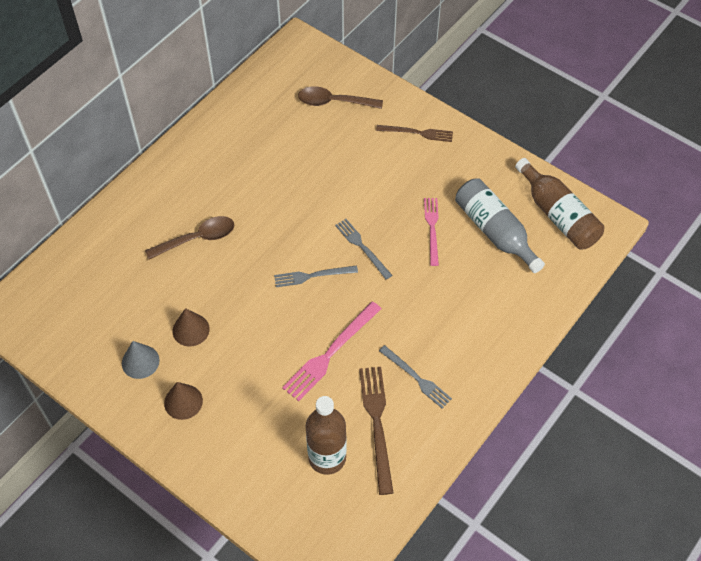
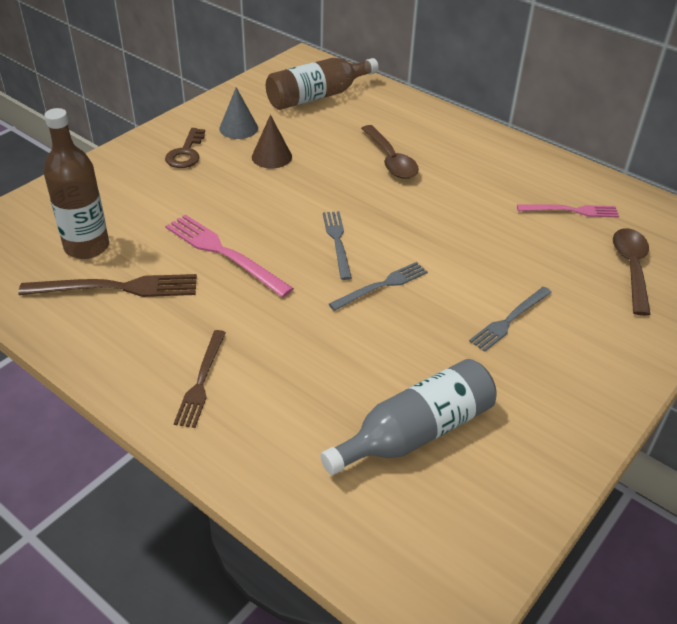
camera: 90 degrees right, 15 degrees down
(183, 401) = (186, 153): brown cone -> brown key
(416, 378) = (172, 326): grey fork -> grey fork (510, 320)
(417, 133) = (598, 352): brown fork -> brown fork (201, 381)
(432, 228) = (417, 357): pink fork -> pink fork (571, 211)
(558, 215) = (457, 528): brown bottle -> brown bottle (317, 96)

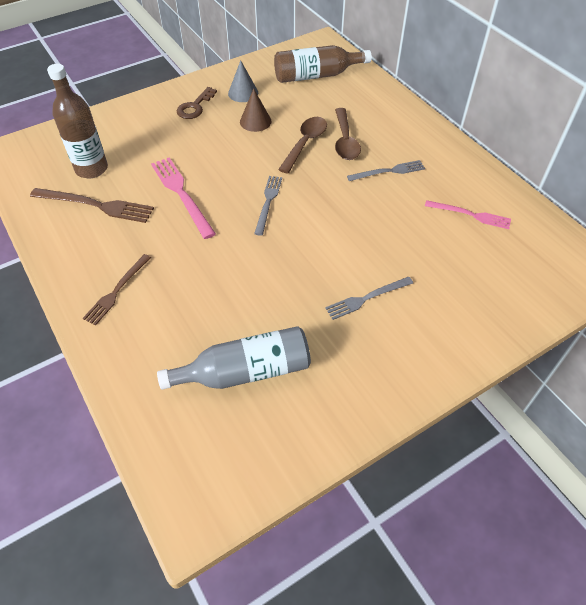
camera: 20 degrees right, 10 degrees up
(382, 286) = (282, 246): grey fork -> grey fork (388, 171)
(631, 268) = (493, 277): brown spoon -> brown spoon (305, 143)

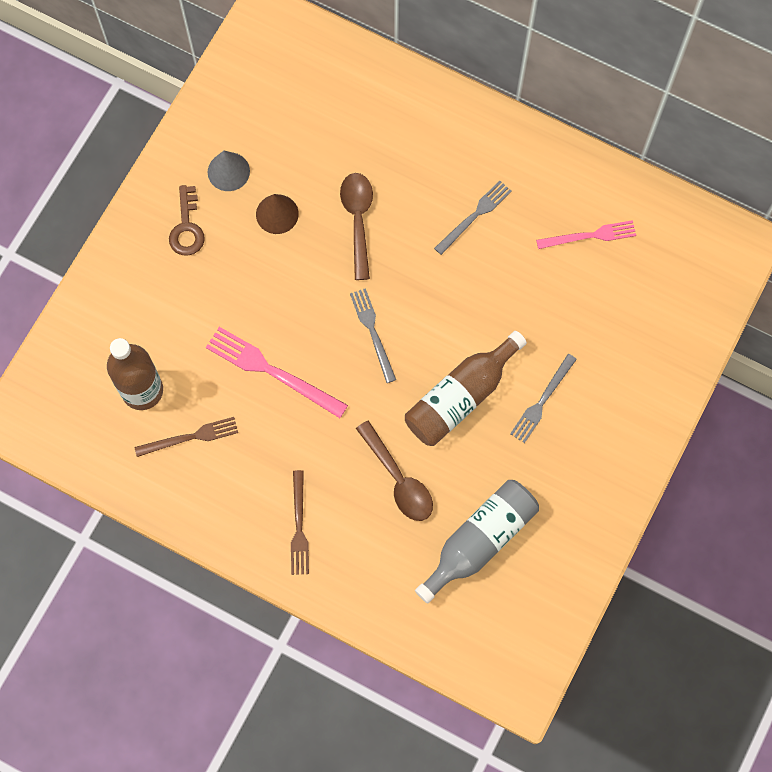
camera: 30 degrees left, 20 degrees up
(96, 205) = (190, 437): brown fork -> brown fork, size x0.66
(316, 75) = (299, 91): brown bottle -> brown bottle (461, 397)
(345, 141) = (401, 192): brown spoon -> brown spoon (398, 479)

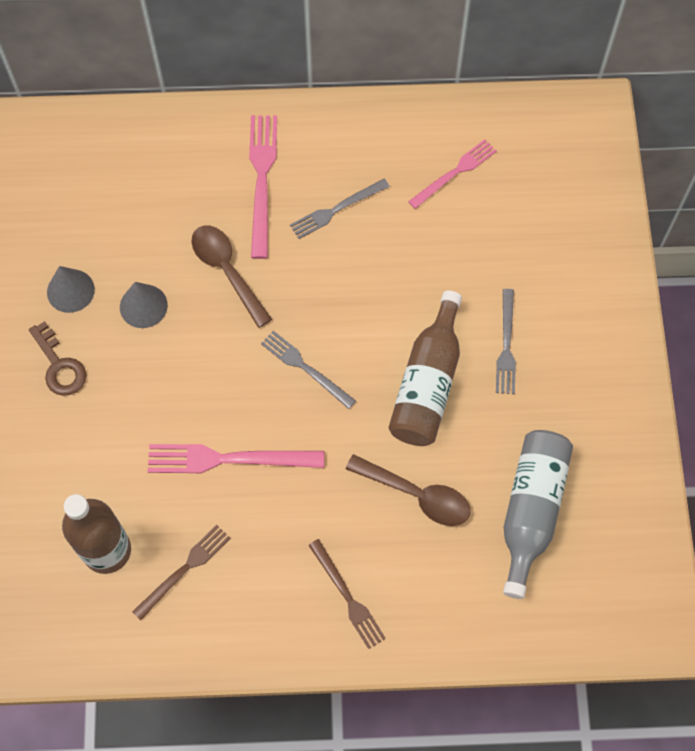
camera: 30 degrees left, 5 degrees down
(277, 214) = (143, 306): brown cone -> grey cone
(429, 159) = (262, 180): none -> pink fork
(474, 216) = (336, 209): grey fork -> grey fork turned 135 degrees counterclockwise

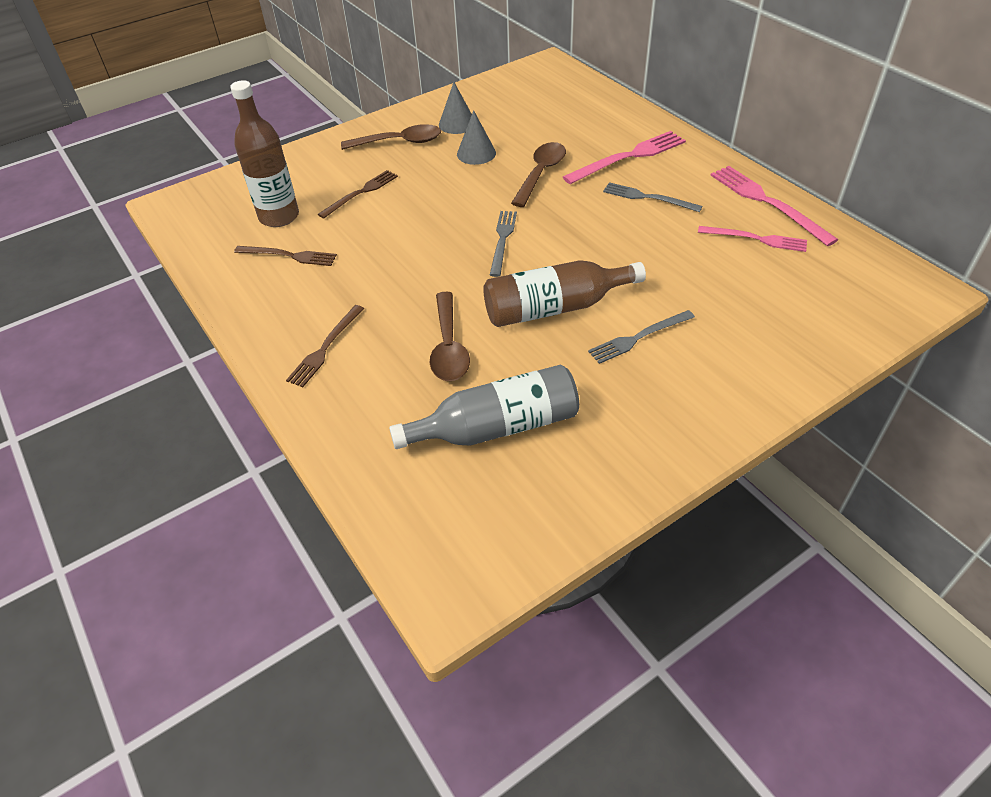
camera: 60 degrees right, 20 degrees down
(59, 365) = (399, 142): brown key -> brown spoon
(127, 451) = (361, 193): none -> brown fork
(228, 459) = (394, 237): pink fork -> pink fork (767, 203)

